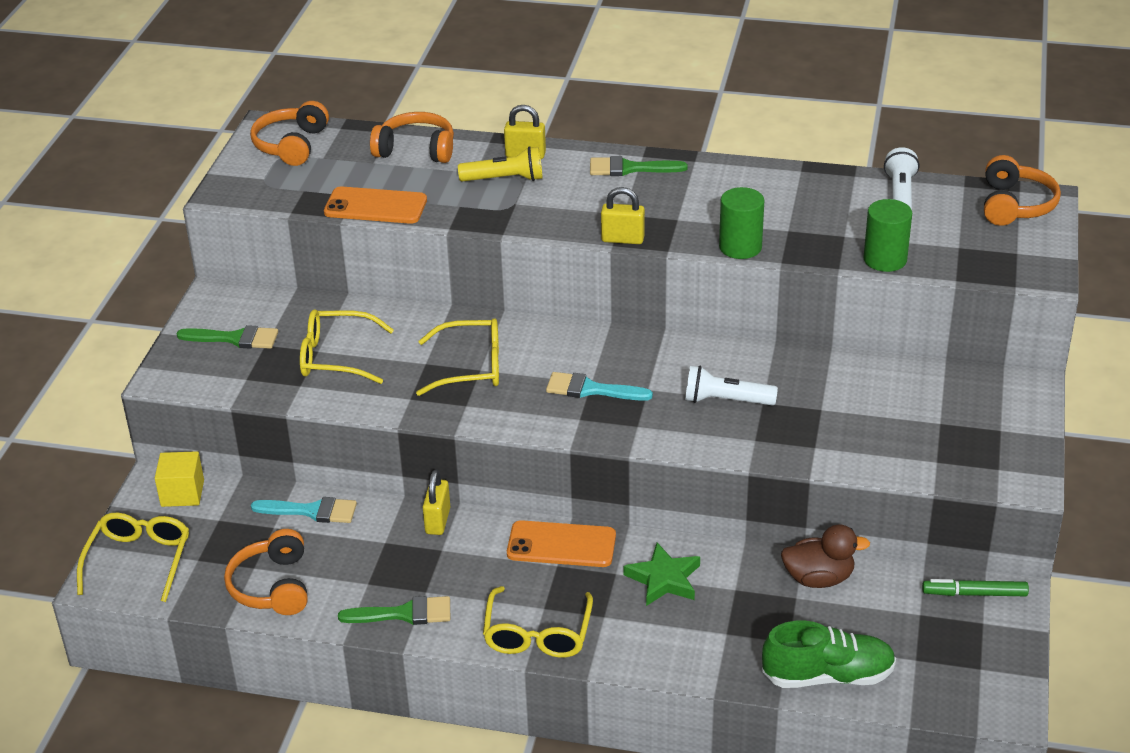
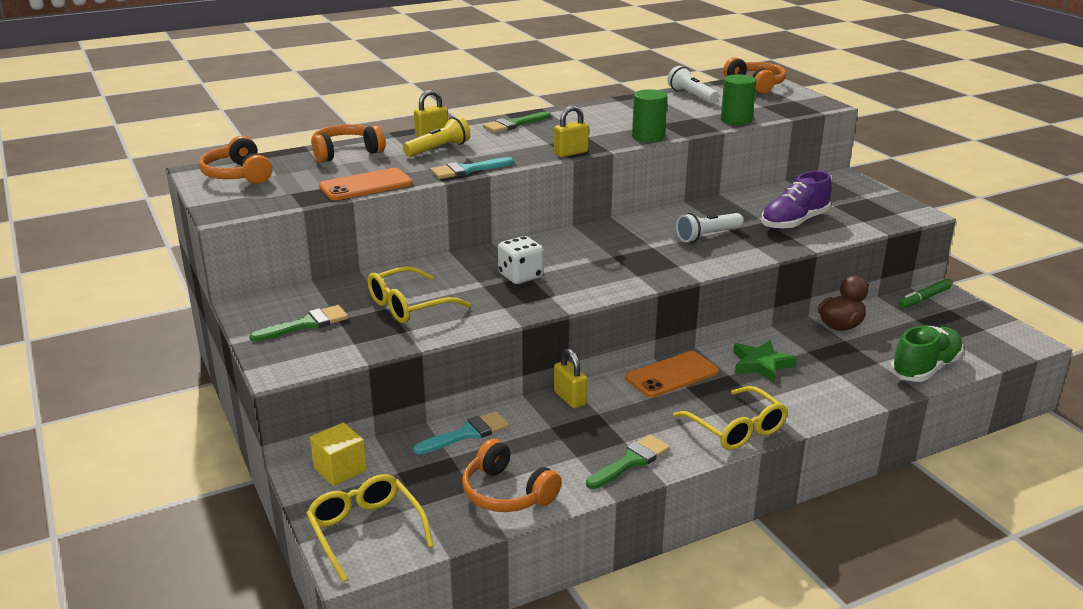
camera: 40 degrees left, 10 degrees down
(472, 367) = (520, 276): yellow glasses -> white dice
(591, 389) = (618, 259): turquoise brush -> turquoise brush (467, 170)
(851, 426) = (794, 222): none -> purple shoe

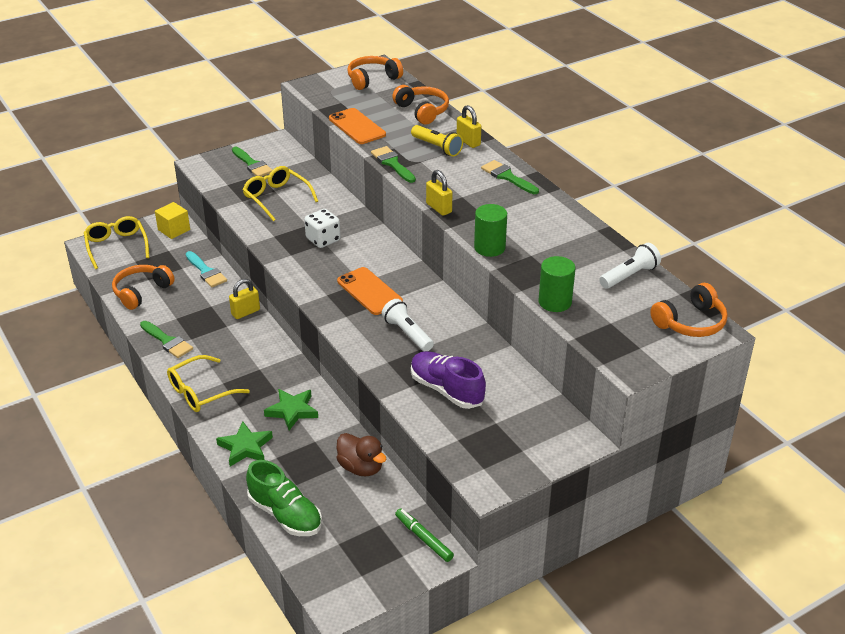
camera: 85 degrees right, 10 degrees up
(365, 530) = (116, 246): yellow glasses -> yellow glasses turned 75 degrees counterclockwise
(467, 170) = (392, 163): turquoise brush -> green brush
(672, 375) = (276, 361): orange phone -> orange phone (369, 291)
(830, 394) = (245, 447): none -> green star

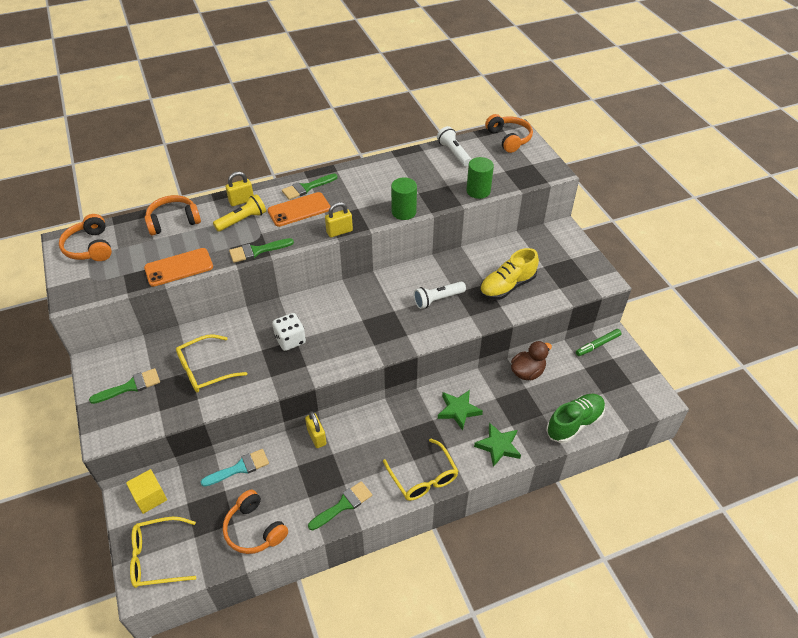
camera: 80 degrees left, 10 degrees up
(369, 291) = (377, 316): orange phone -> orange phone (299, 210)
(446, 390) = (507, 286): purple shoe -> yellow shoe

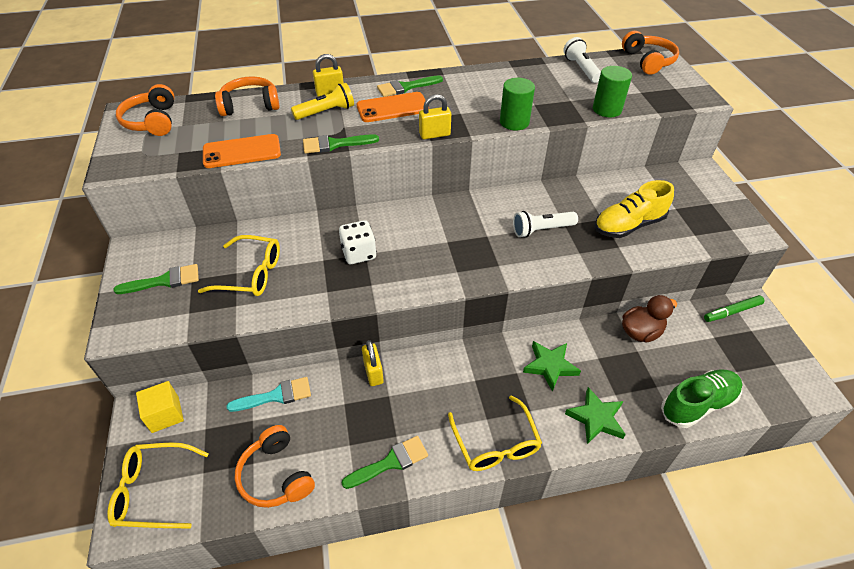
camera: 10 degrees right, 0 degrees up
(204, 370) = (252, 274): yellow glasses -> yellow glasses turned 150 degrees counterclockwise

